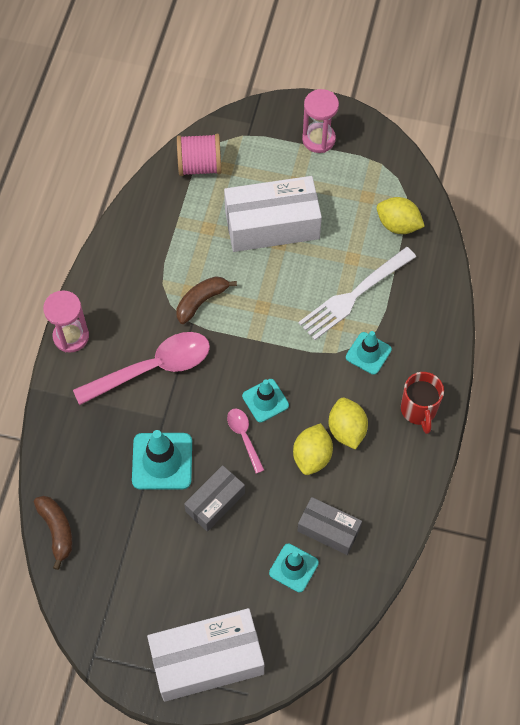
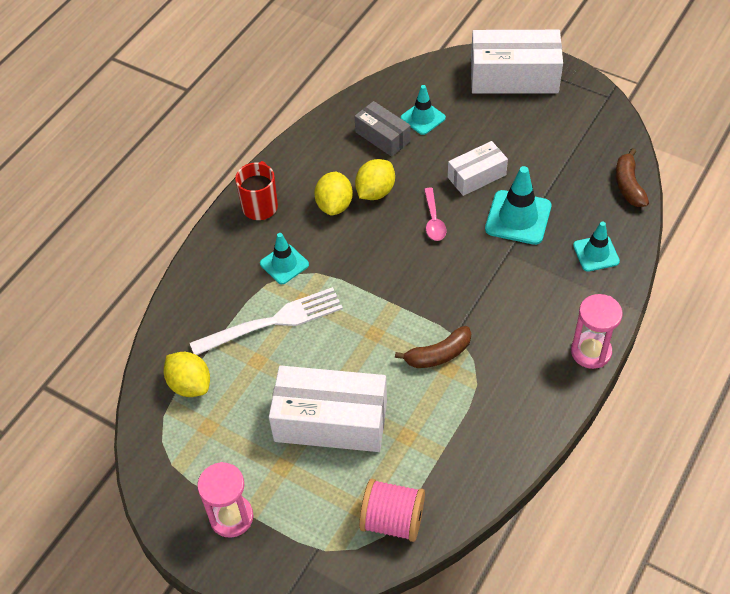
camera: 160 degrees left, 10 degrees down
(153, 368) = (508, 300): pink spoon -> none
(215, 502) = (476, 176): grey box -> white box
(265, 400) = (402, 246): turquoise traffic cone -> turquoise traffic cone (596, 253)

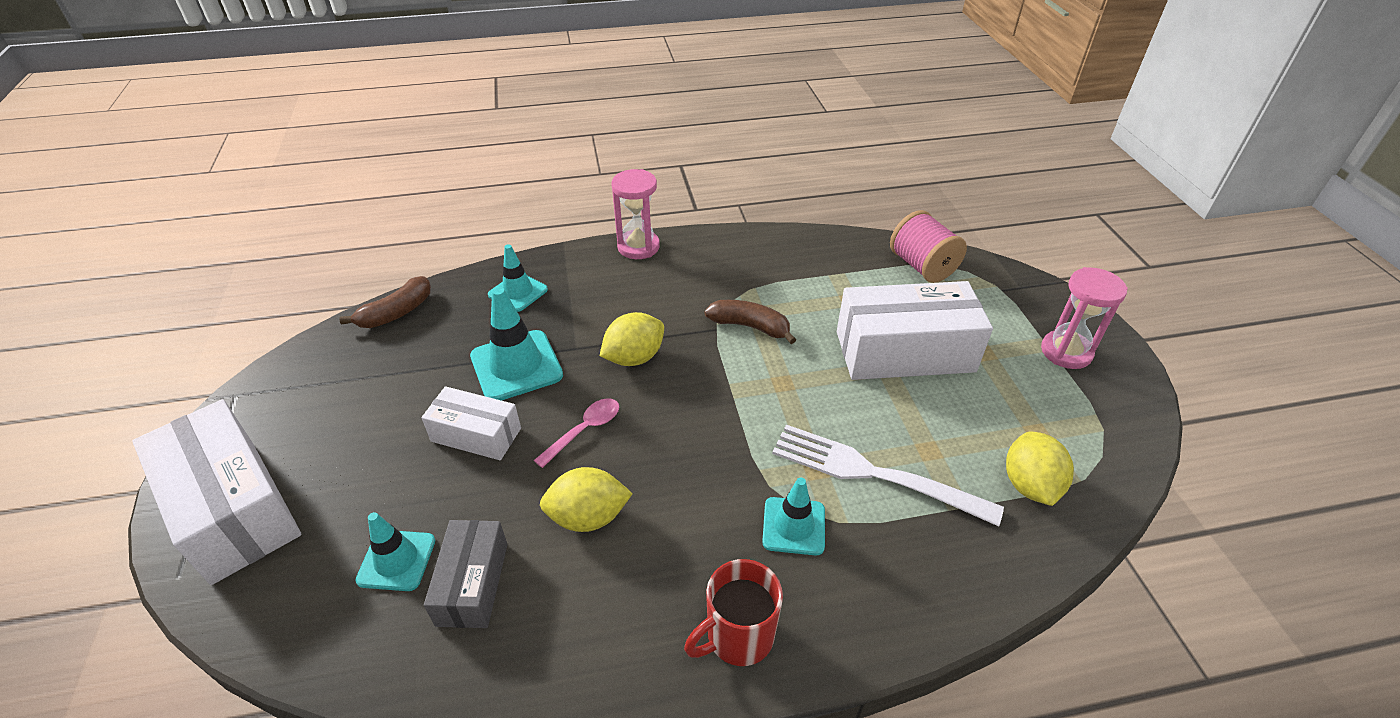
camera: 135 degrees left, 10 degrees down
(331, 421) = (904, 351): white box -> white box turned 60 degrees counterclockwise
(334, 205) = (651, 545): yellow lemon -> yellow lemon (634, 357)

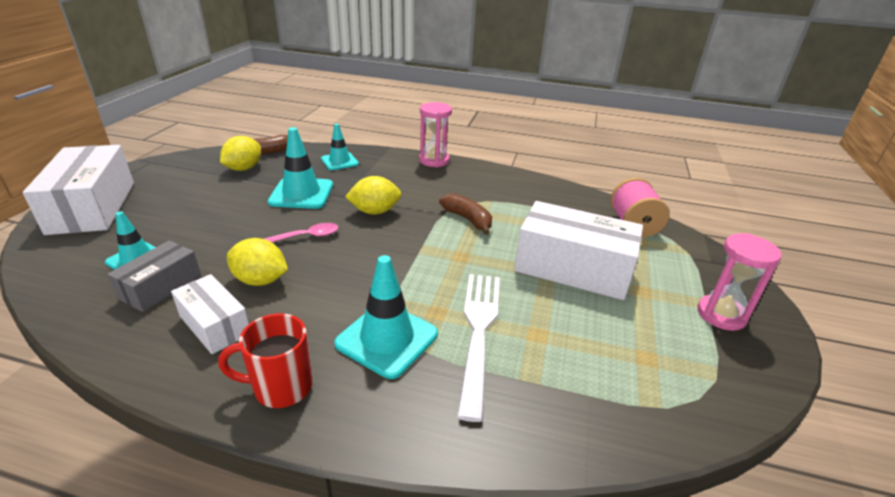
camera: 25 degrees right, 10 degrees down
(476, 435) = (244, 217): white box -> white box (215, 325)
(793, 526) = (387, 339): turquoise traffic cone -> turquoise traffic cone, size x1.56
(874, 474) = (478, 332): white fork -> white fork turned 45 degrees clockwise
(1029, 485) = (607, 391): yellow lemon -> yellow lemon (244, 168)

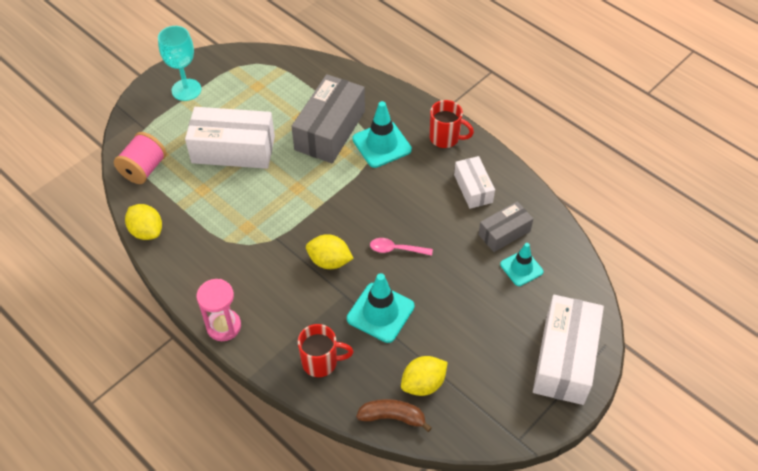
camera: 150 degrees left, 20 degrees up
(260, 280) = (440, 215): yellow lemon -> yellow lemon (147, 231)
(339, 161) = (321, 362): turquoise traffic cone -> red mug
(468, 219) = (262, 223): brown banana -> none
(478, 332) = (330, 130): white fork -> grey box
(573, 268) = (233, 149): white box -> white box turned 45 degrees counterclockwise
(721, 315) = (186, 90): pink hourglass -> turquoise goblet

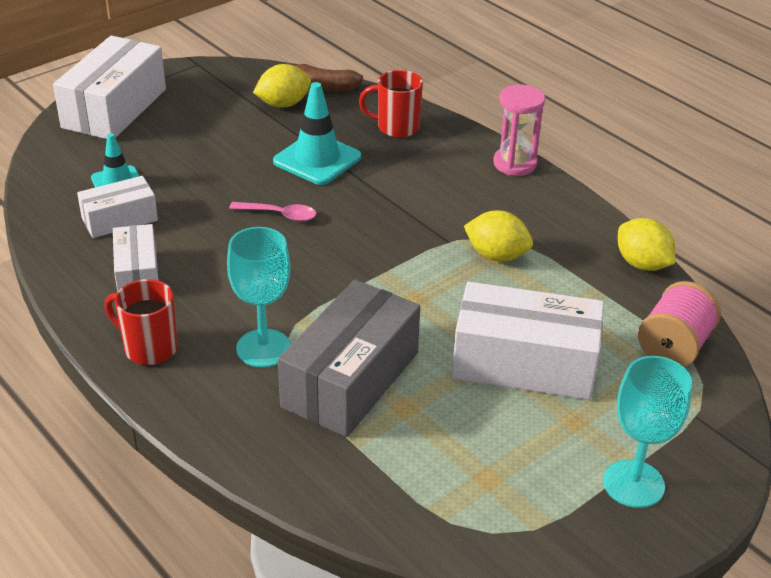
camera: 175 degrees left, 15 degrees down
(329, 261) = (375, 210): yellow lemon -> yellow lemon (496, 255)
(381, 144) = (263, 348): turquoise traffic cone -> turquoise goblet
(504, 233) = (119, 219): grey box -> white box

